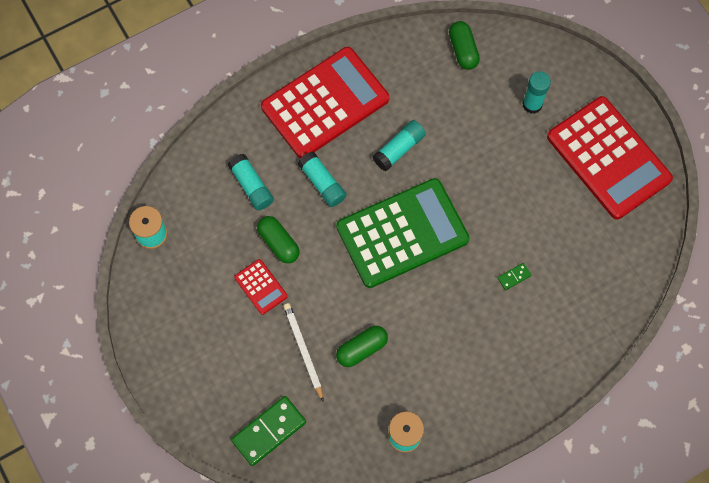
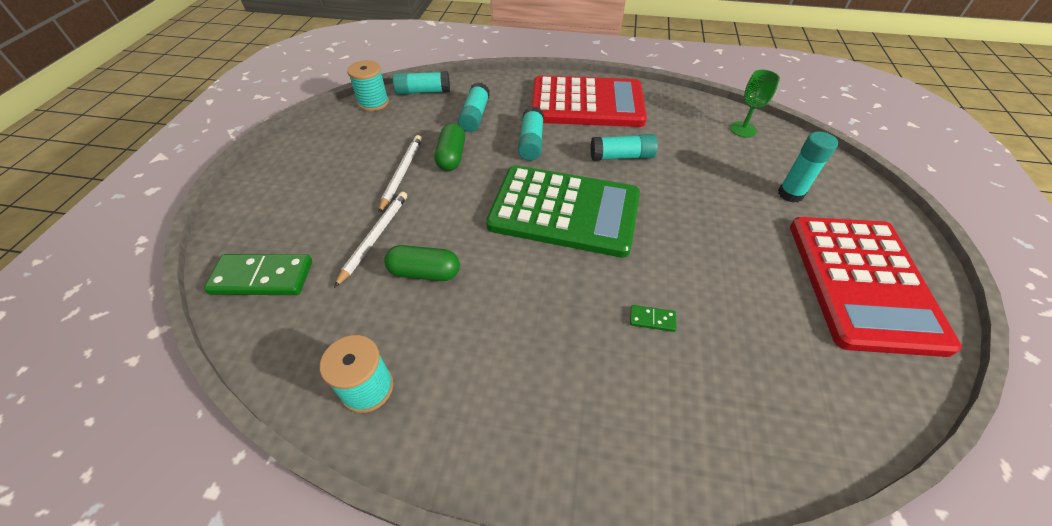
camera: 40 degrees right, 20 degrees down
(178, 189) = (423, 92): none -> turquoise glue stick
(260, 287) = (402, 173): red calculator -> white pencil
(463, 50) = (743, 129): green capsule -> green goblet

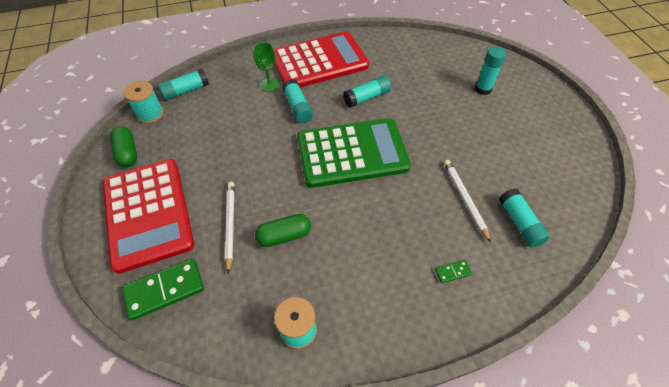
camera: 25 degrees left, 5 degrees up
(402, 173) = (216, 167): white pencil -> white pencil (465, 199)
(452, 157) = (246, 139): green capsule -> green capsule (128, 153)
(475, 116) = (242, 99): turquoise glue stick -> turquoise glue stick (519, 223)
(652, 319) = (446, 207): green domino -> green domino (452, 272)
(743, 129) = (433, 50): green goblet -> green goblet (269, 85)
(862, 282) = (546, 135): red calculator -> red calculator (147, 213)

